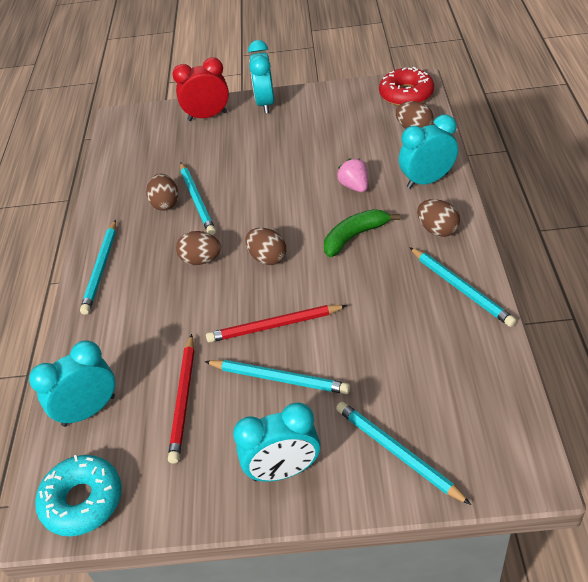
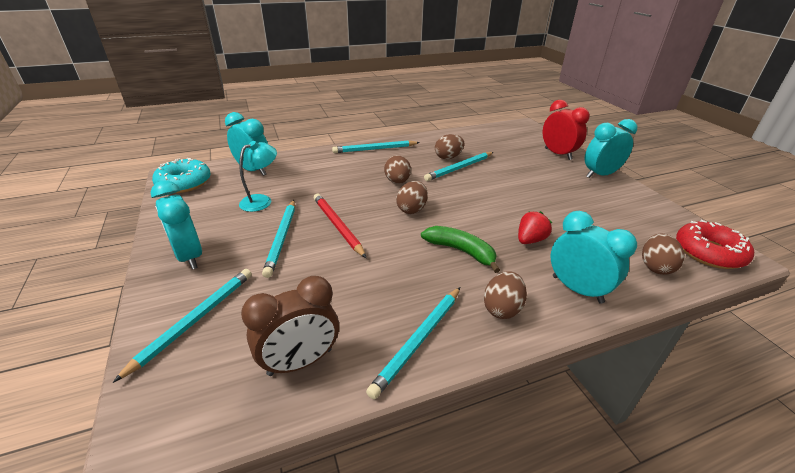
camera: 65 degrees right, 10 degrees down
(183, 399) = (262, 201): red pencil -> turquoise lamp
(354, 186) = (530, 240): pink strawberry -> red strawberry
(468, 368) = (300, 362): none -> brown clock

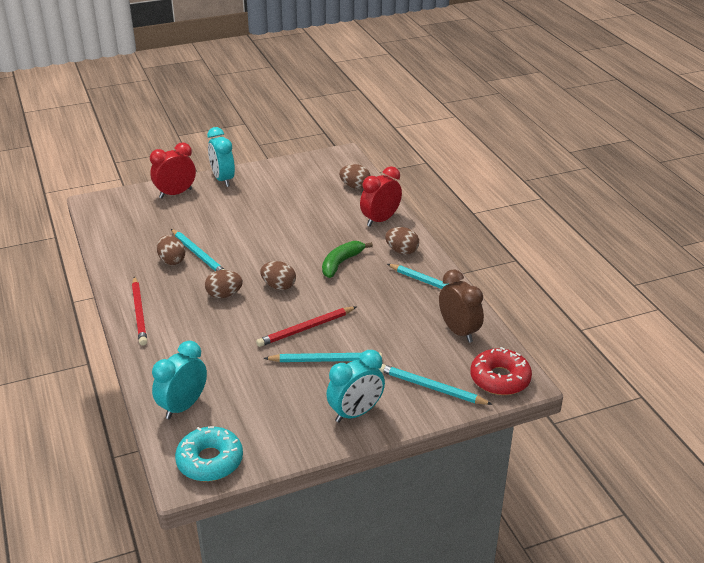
camera: 90 degrees left, 0 degrees up
(262, 201) = (257, 385): turquoise lamp -> none
(375, 149) = (139, 313): turquoise pencil -> red pencil
(530, 240) = (325, 230): red strawberry -> none
(577, 289) = (380, 220): turquoise clock -> red clock
(708, 252) = (338, 163): red donut -> red donut (500, 379)

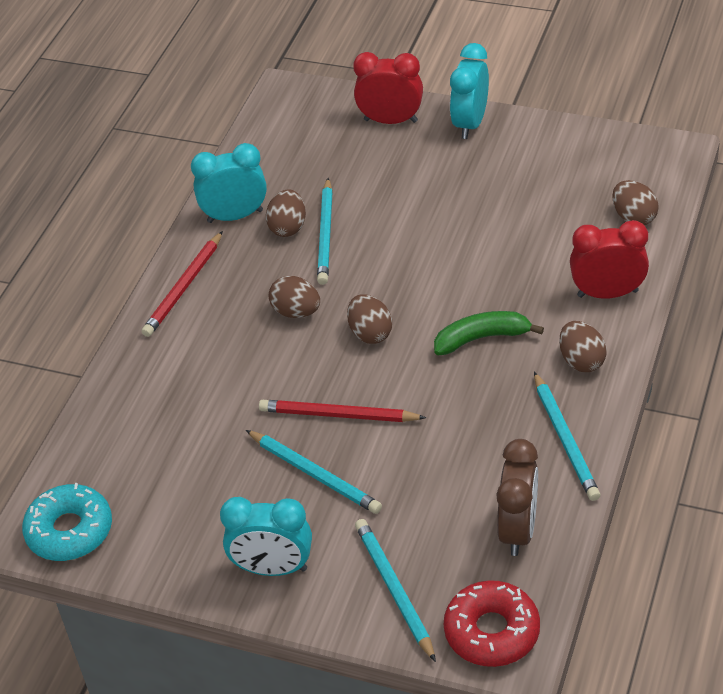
camera: 45 degrees right, 10 degrees up
(183, 406) = (109, 443): turquoise clock -> turquoise clock (235, 216)

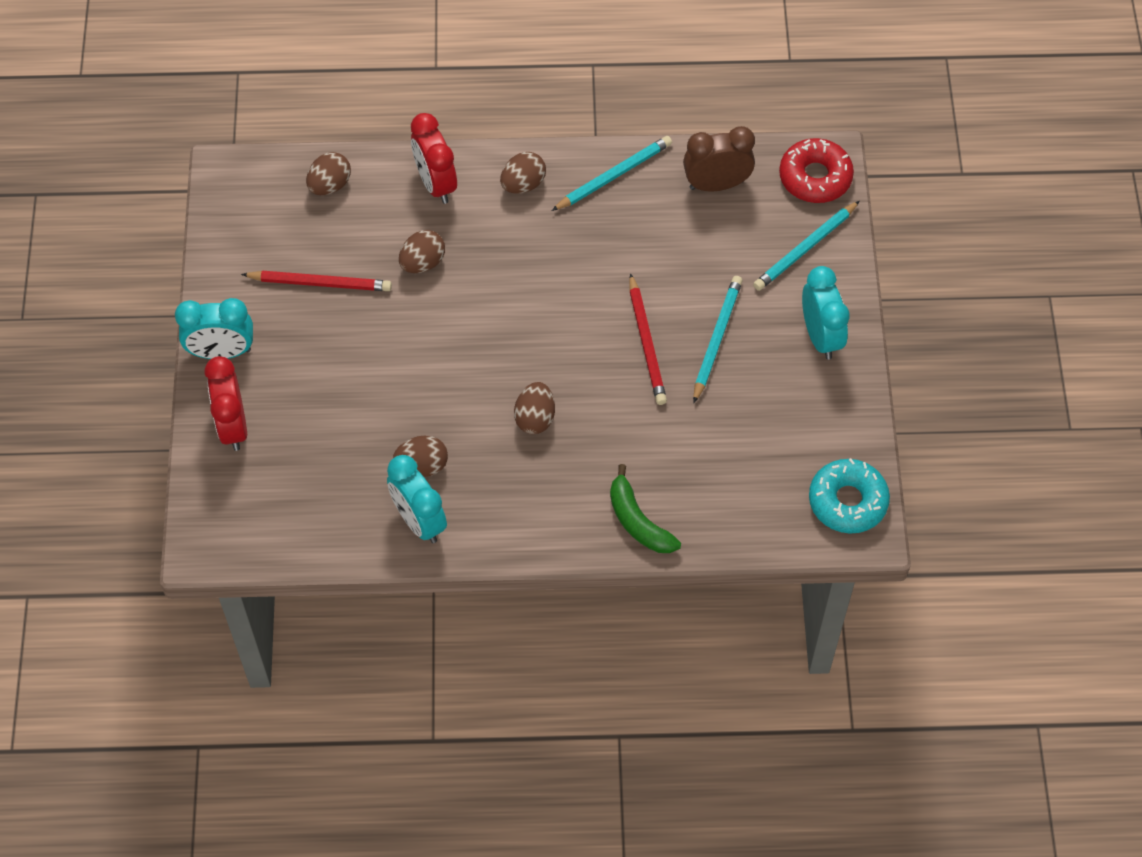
camera: 115 degrees left, 15 degrees up
(184, 287) = (533, 528): red pencil -> red pencil (320, 283)
(325, 234) = (422, 429): turquoise pencil -> none
(370, 333) = (542, 349): brown egg -> brown egg (422, 263)
(482, 338) = (520, 262): green banana -> green banana (638, 521)

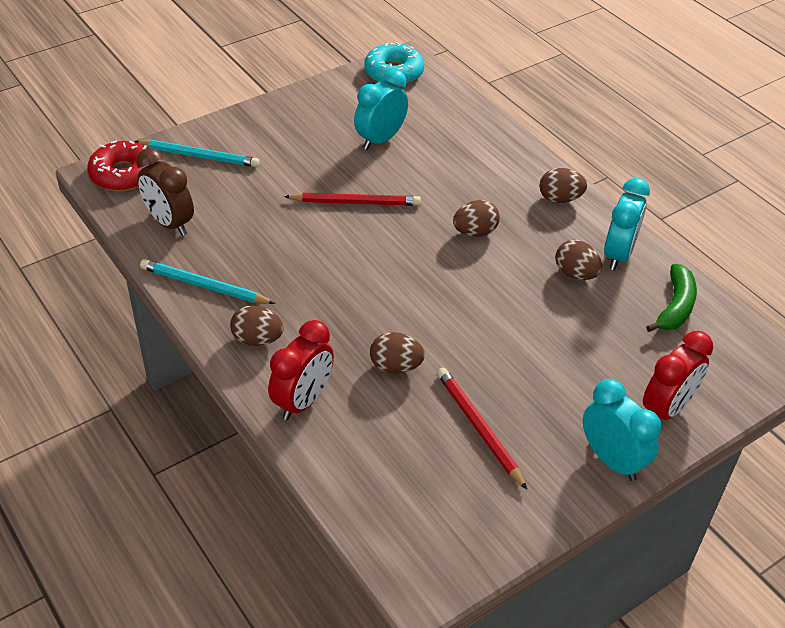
camera: 125 degrees left, 15 degrees down
(330, 185) = (367, 483): brown egg -> brown egg (560, 199)
(638, 521) = (501, 151): green banana -> green banana (675, 307)
(646, 342) = (355, 202): red pencil -> red pencil turned 45 degrees clockwise
(716, 339) = (320, 169): turquoise pencil -> none
(820, 336) = (274, 124): turquoise clock -> turquoise clock (380, 140)

